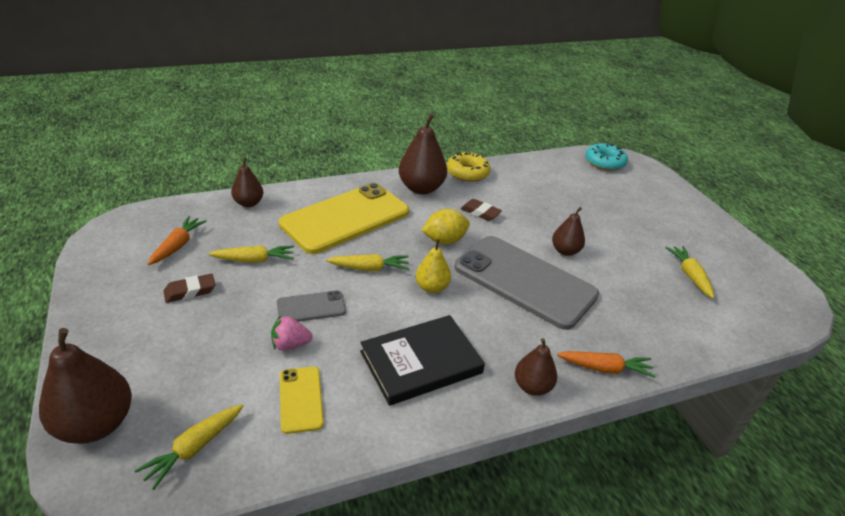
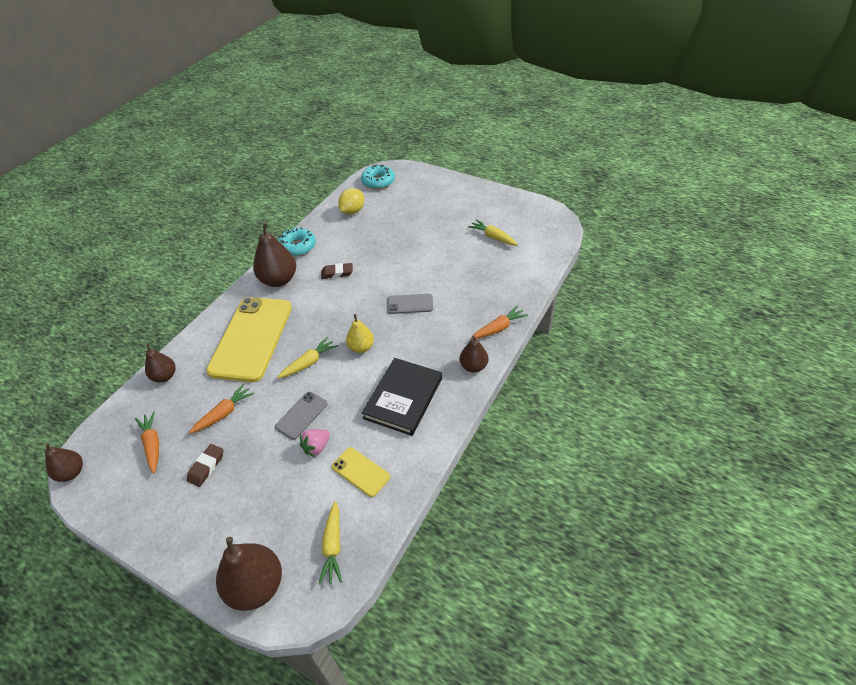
camera: 35 degrees left, 10 degrees up
(254, 260) = (224, 413): yellow carrot -> orange carrot
(444, 240) = (335, 309): yellow lemon -> yellow lemon (352, 211)
(467, 173) = (297, 247): yellow donut -> turquoise donut
(524, 281) = (410, 304): grey phone -> grey phone, size x0.45
(565, 251) = (414, 267): brown pear -> brown pear (71, 473)

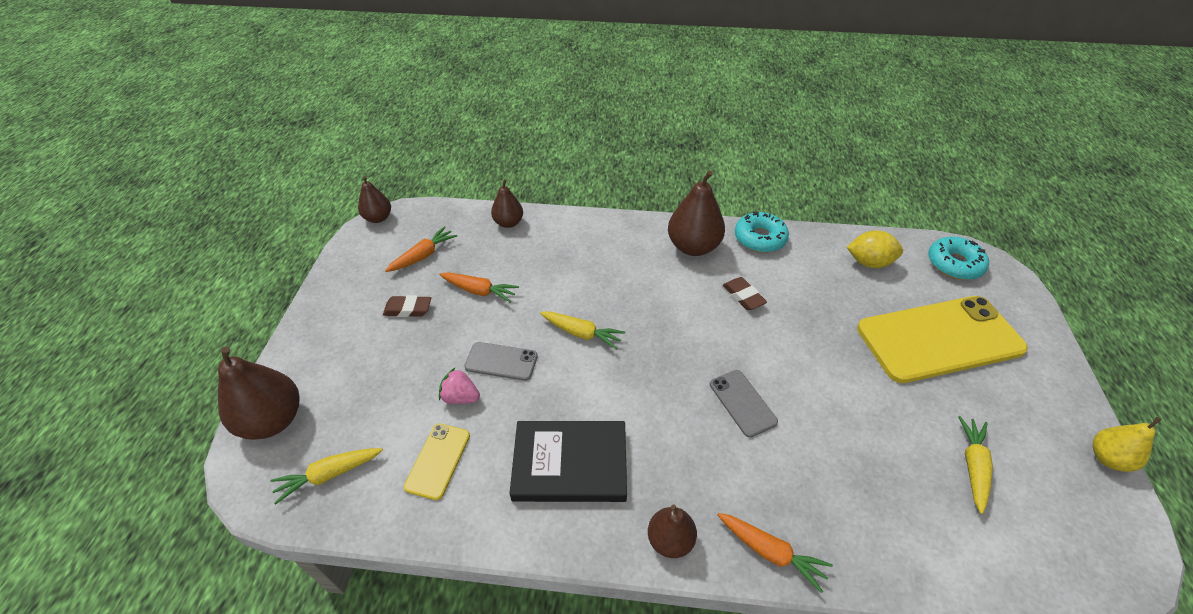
camera: 65 degrees right, 0 degrees up
(251, 338) = (591, 265): yellow phone -> yellow phone (939, 339)
(361, 347) = (632, 377): yellow pear -> yellow pear (1108, 458)

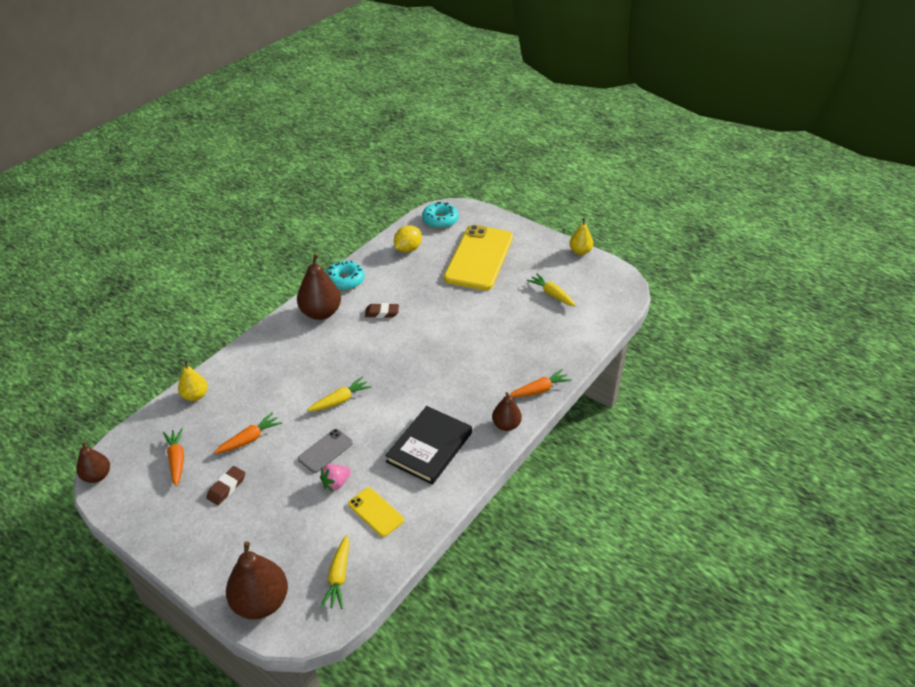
camera: 60 degrees left, 5 degrees down
(508, 223) = (195, 396): brown pear -> yellow pear
(742, 403) = (452, 354): grey phone -> none

